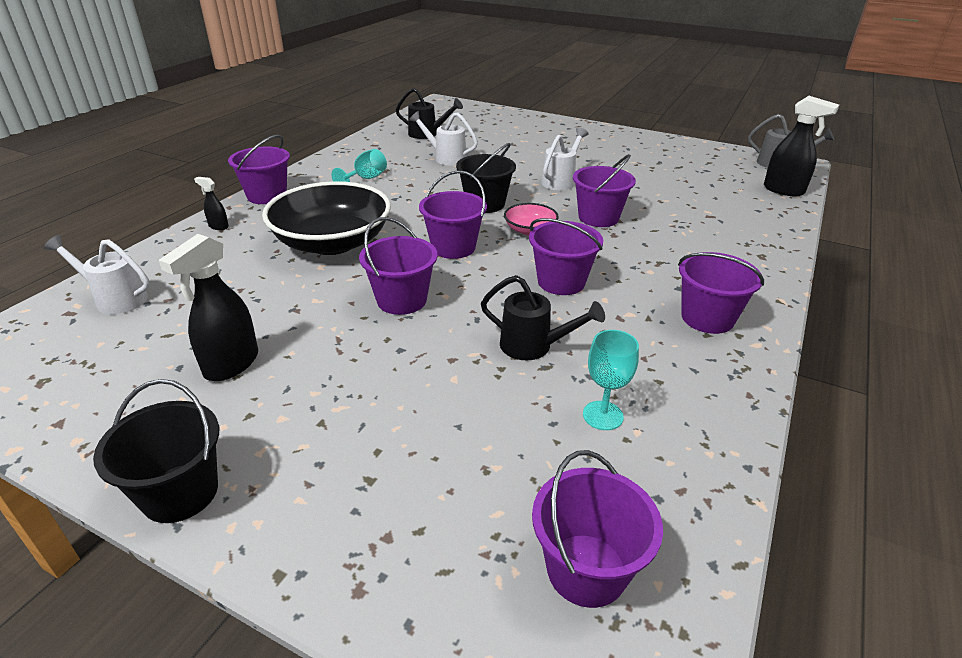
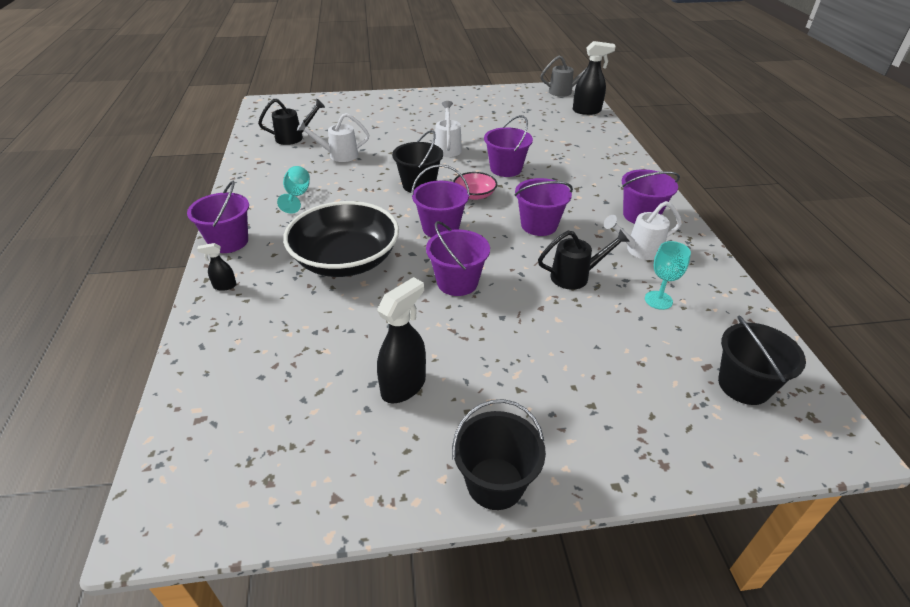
camera: 35 degrees left, 5 degrees up
(115, 299) = (226, 387): white watering can -> white watering can (639, 250)
(231, 365) = (404, 386): black spray bottle -> black spray bottle turned 135 degrees counterclockwise
(586, 569) = (744, 385): purple bucket -> black bucket

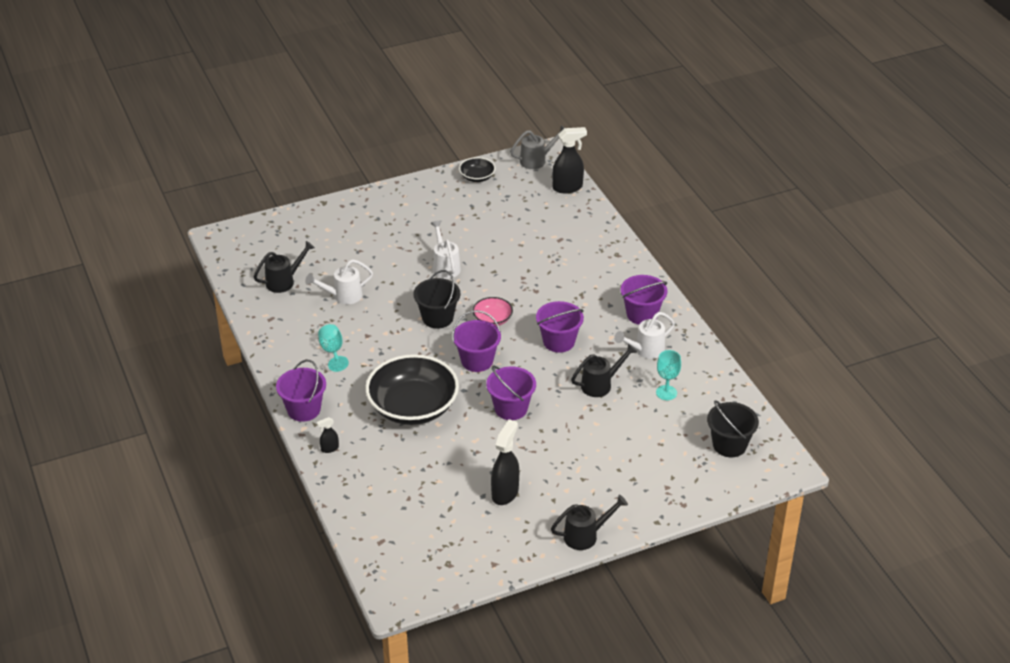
camera: 15 degrees left, 0 degrees up
(495, 483) = (585, 536): black bucket -> black watering can
(506, 169) = (510, 283): purple bucket -> none
(507, 95) = (477, 177): none -> black bowl

